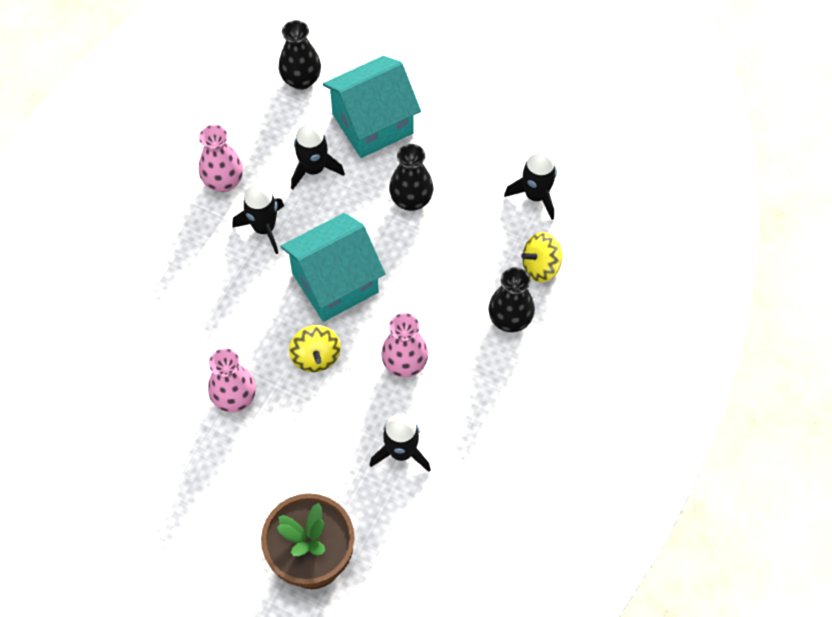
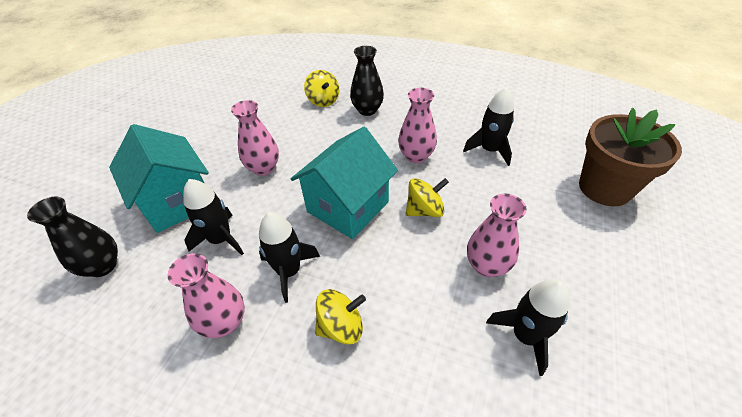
camera: 95 degrees left, 15 degrees down
(200, 267) = (341, 326): none -> yellow spinning top
(335, 282) = (348, 206): turquoise house -> turquoise house turned 75 degrees clockwise
(411, 200) = (263, 168): black vase -> pink vase
(535, 195) = (265, 107): black rocket -> black rocket (525, 335)

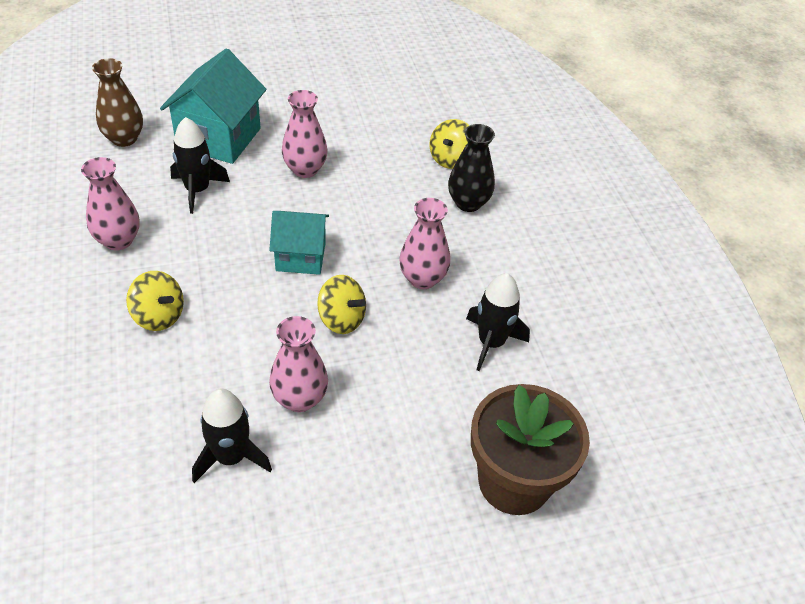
camera: 50 degrees right, 0 degrees up
(103, 266) = (124, 139): black vase -> brown vase
(289, 271) = (193, 253): black rocket -> none
(348, 206) = (301, 257): turquoise house -> turquoise house, size x0.64

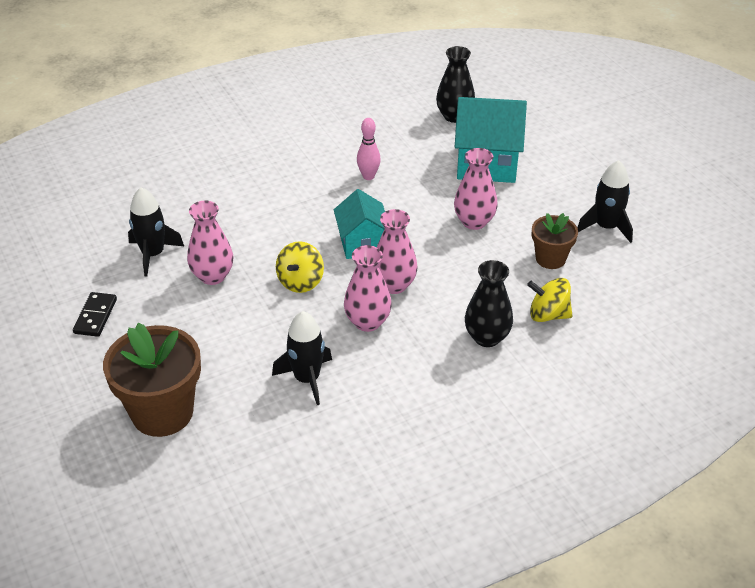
camera: 80 degrees right, 5 degrees down
(118, 240) = (337, 147): pink vase -> pink vase (394, 285)
(124, 139) = (454, 116): brown vase -> black vase
(159, 316) = (269, 187): yellow spinning top -> none
(189, 227) = (368, 176): none -> pink bowling pin
(197, 190) = (413, 169): black rocket -> black rocket (606, 227)
(327, 539) = (95, 316): none -> black domino
(379, 137) = (550, 259): none -> brown flower pot

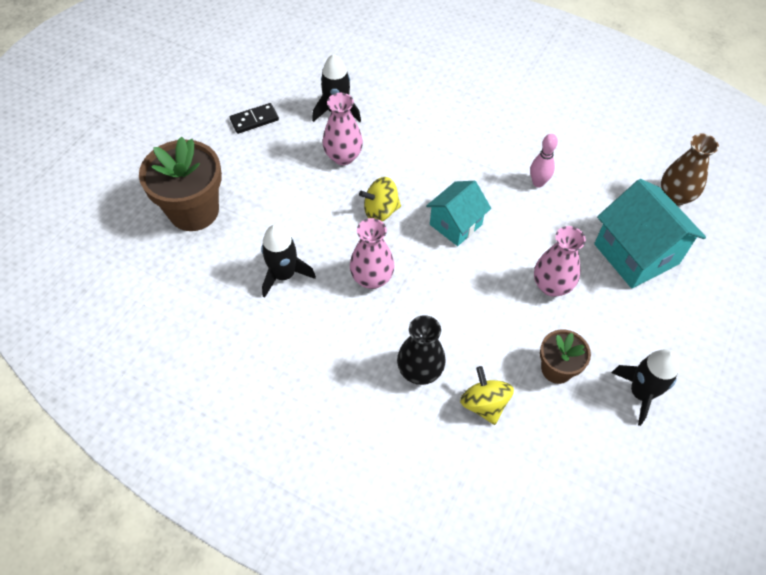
camera: 55 degrees right, 15 degrees up
(394, 285) = (427, 272): pink vase -> none
(454, 116) = (675, 196): black vase -> brown vase

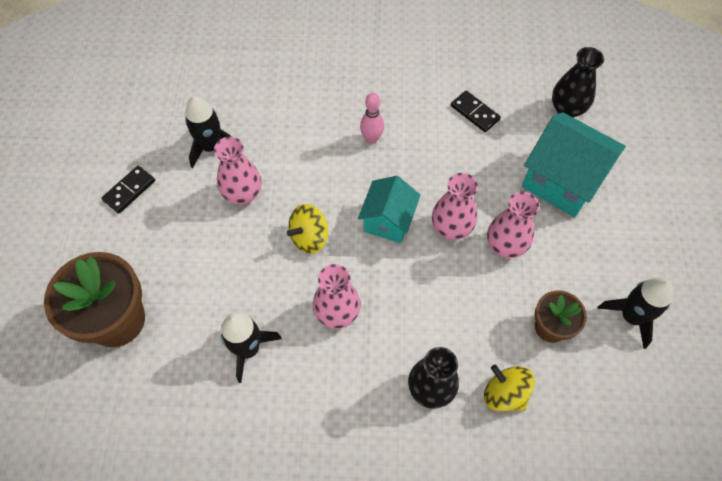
camera: 25 degrees left, 5 degrees up
(509, 252) = (451, 228): none -> pink vase
(538, 183) = (442, 145): pink bowling pin -> pink bowling pin (371, 139)
(583, 167) = (475, 113): none -> black domino
(675, 196) = (567, 109): brown vase -> black vase

